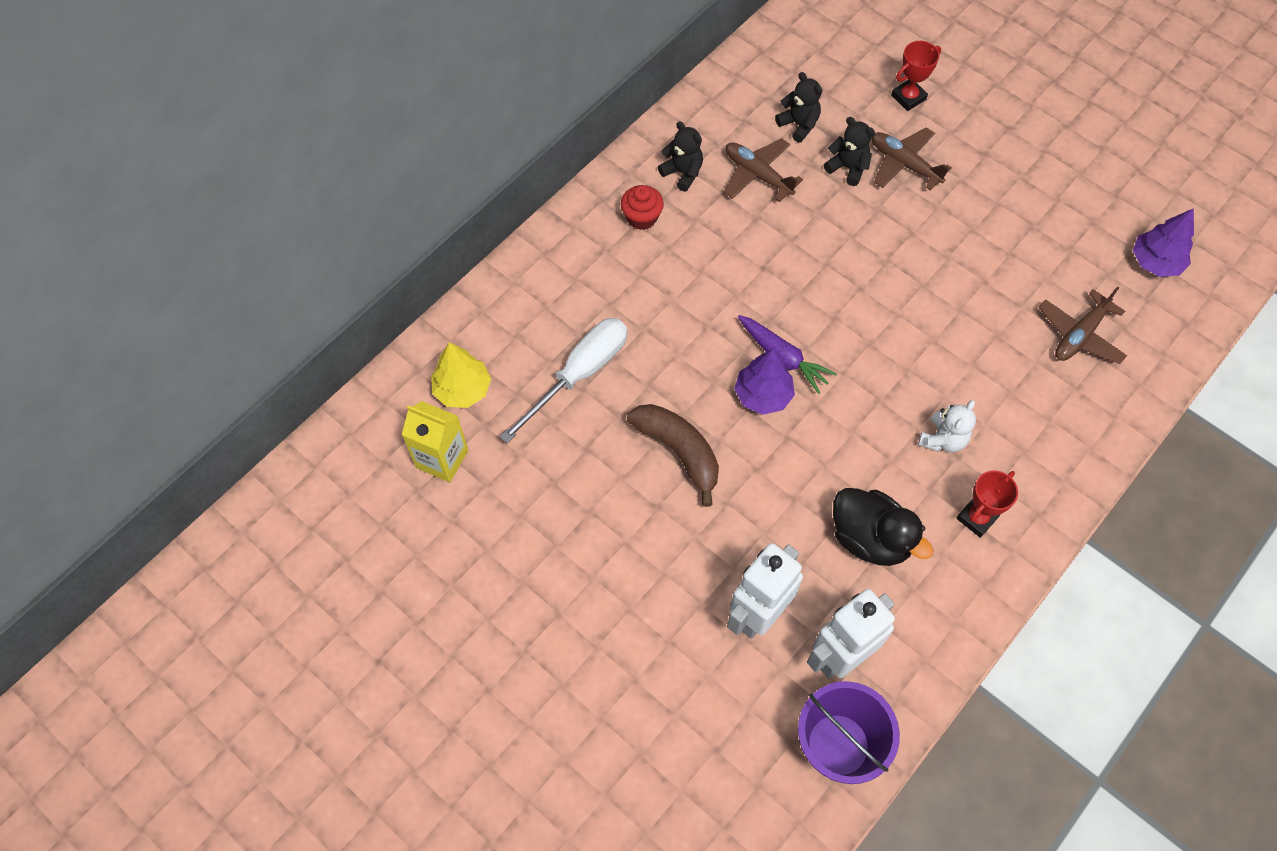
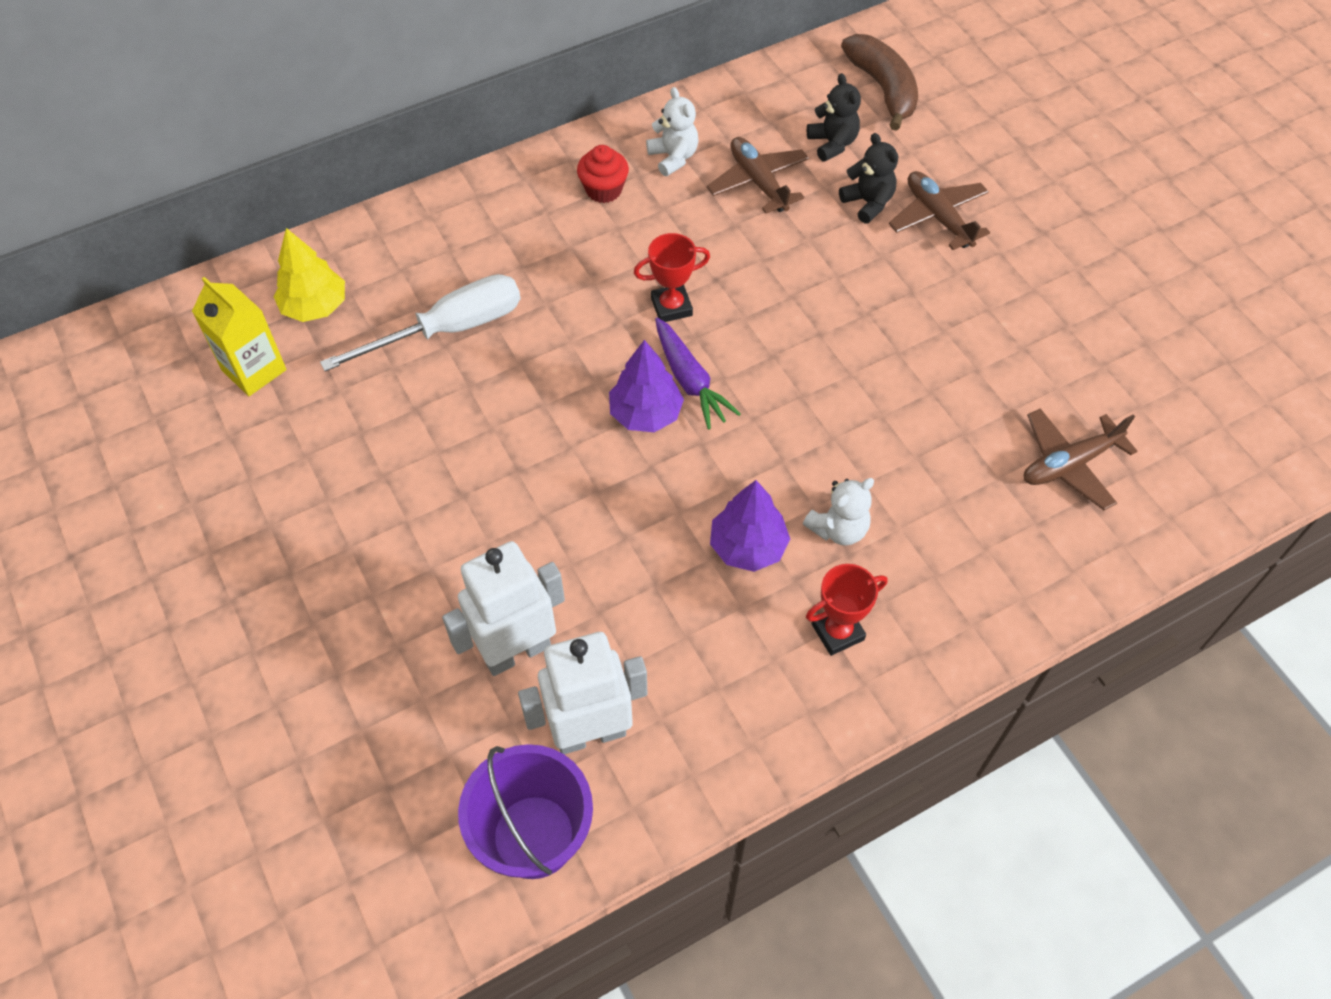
camera: 20 degrees right, 5 degrees down
(679, 451) = (517, 443): brown banana -> brown banana (883, 88)
(682, 173) = (673, 157): black teddy bear -> white teddy bear
(870, 538) = (694, 612): black duck -> none
(908, 97) = (977, 149): red trophy -> red trophy (671, 307)
(1155, 262) = (1207, 410): purple tree -> purple tree (748, 546)

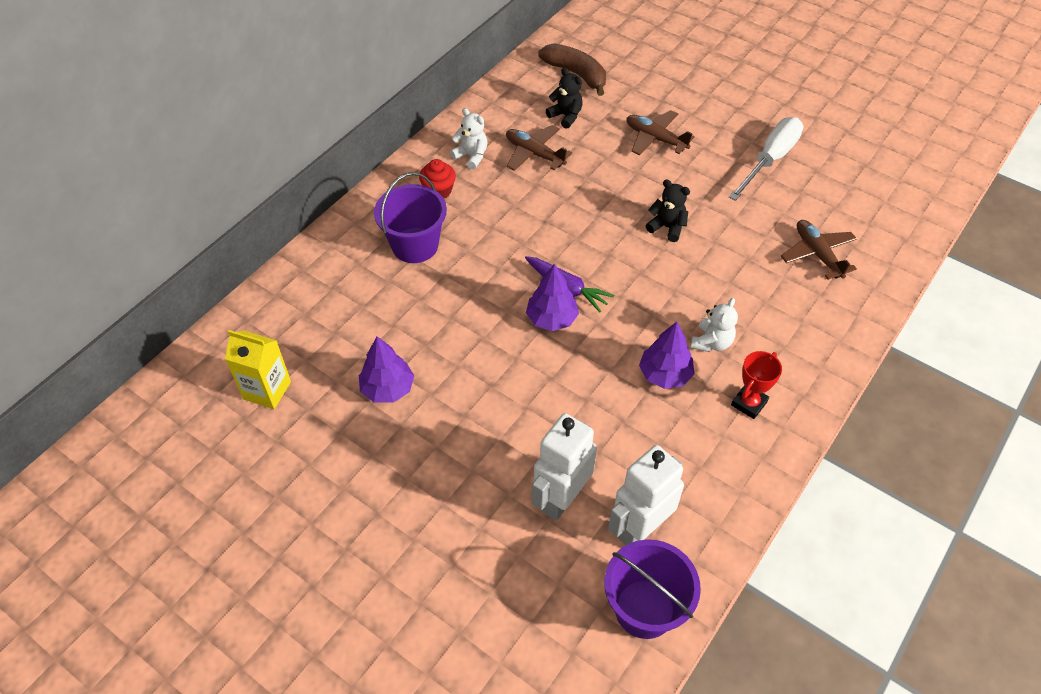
camera: 25 degrees left, 5 degrees down
(315, 306) = (285, 333): yellow tree -> none
(392, 424) = (388, 388): none -> purple tree
(449, 329) = (389, 314): white screwdriver -> white screwdriver (770, 160)
(531, 252) = (415, 245): none -> purple bucket
(671, 307) = (527, 247): red trophy -> none
(868, 203) = (609, 144): black teddy bear -> black teddy bear (667, 227)
(1069, 464) = (817, 254): brown plane -> brown plane turned 120 degrees clockwise

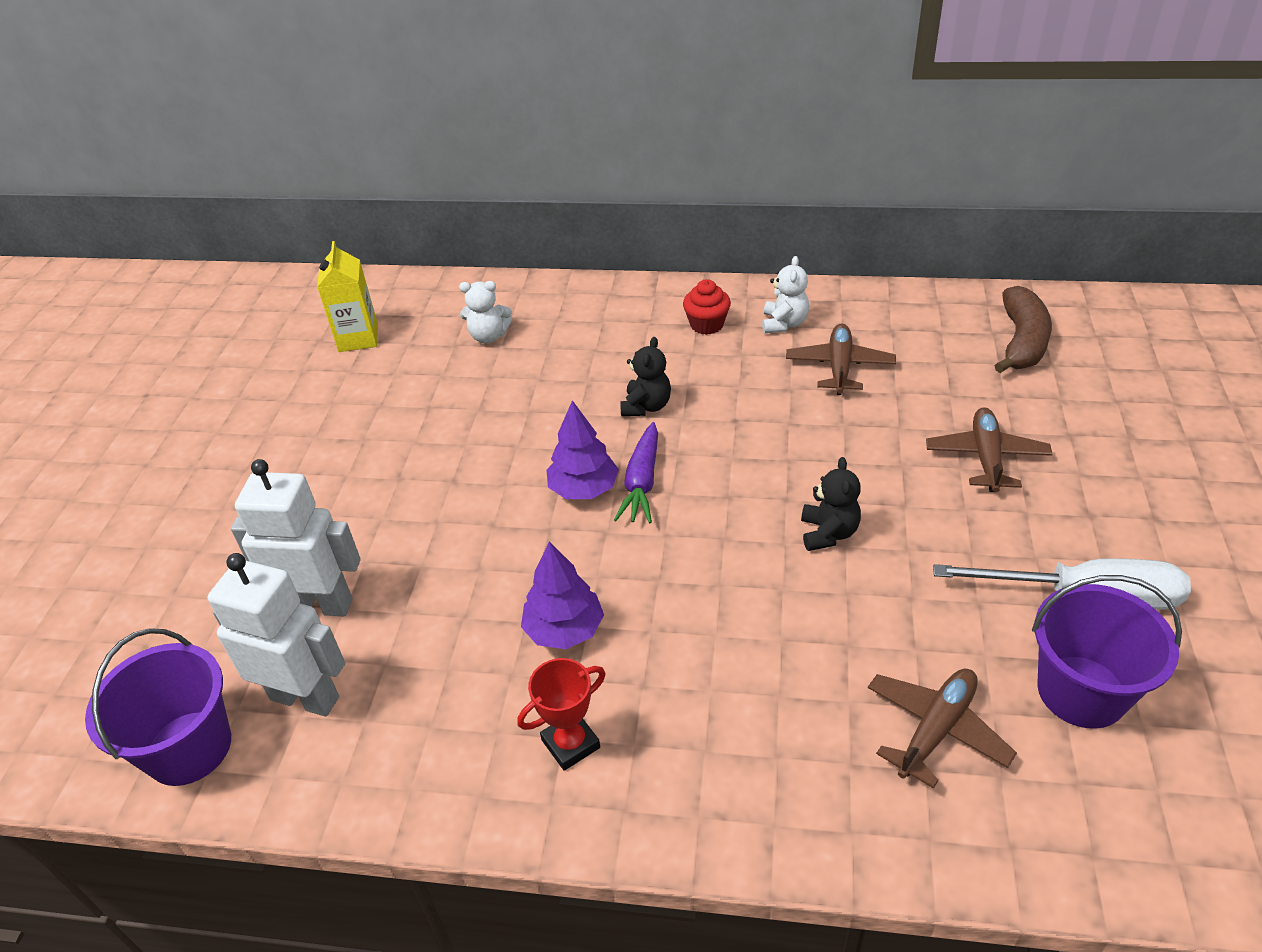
camera: 65 degrees right, 10 degrees down
(388, 388) = (403, 410): purple tree -> none
(415, 245) = (612, 343): purple bucket -> purple bucket (1081, 691)
(566, 116) = (934, 364): black teddy bear -> black teddy bear (646, 406)
(711, 342) = (654, 659): white teddy bear -> white teddy bear (488, 336)
(749, 403) = (570, 744): red trophy -> red trophy turned 45 degrees counterclockwise

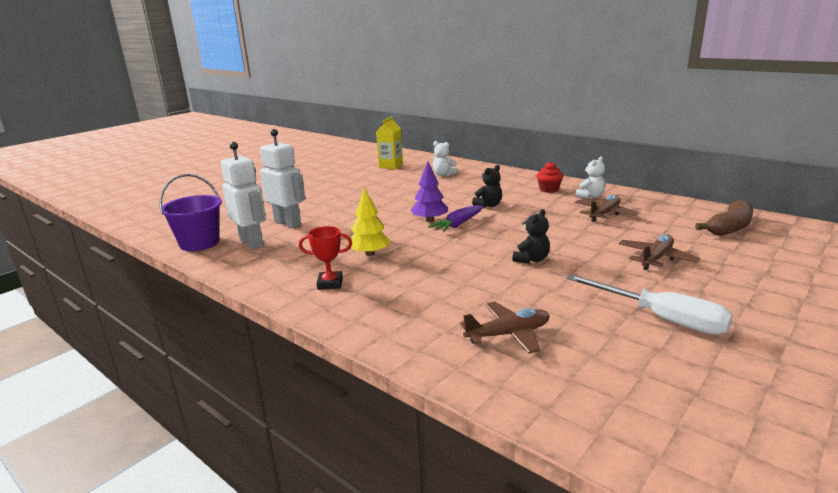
camera: 30 degrees right, 20 degrees down
(564, 629) = (370, 254): purple tree -> yellow tree
(1081, 691) = (615, 349): purple bucket -> none

